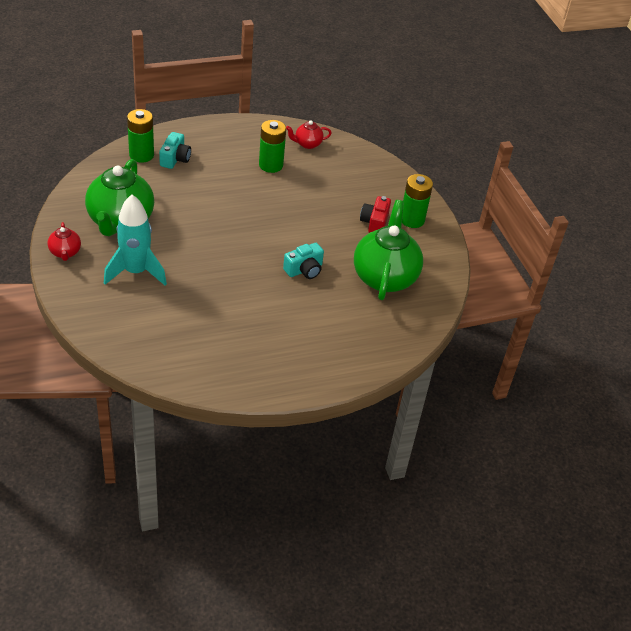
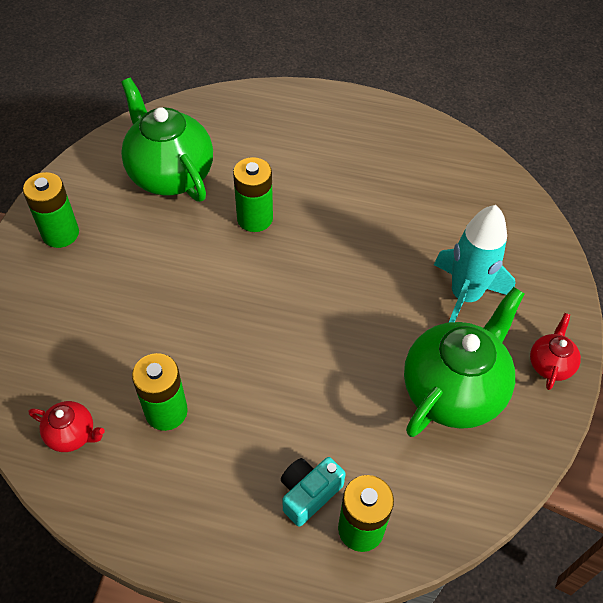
camera: 145 degrees left, 10 degrees up
(304, 270) = (255, 218): turquoise camera -> green battery
(374, 222) = (111, 248): red camera -> none
(384, 277) = (170, 174): green teapot -> green teapot turned 105 degrees clockwise

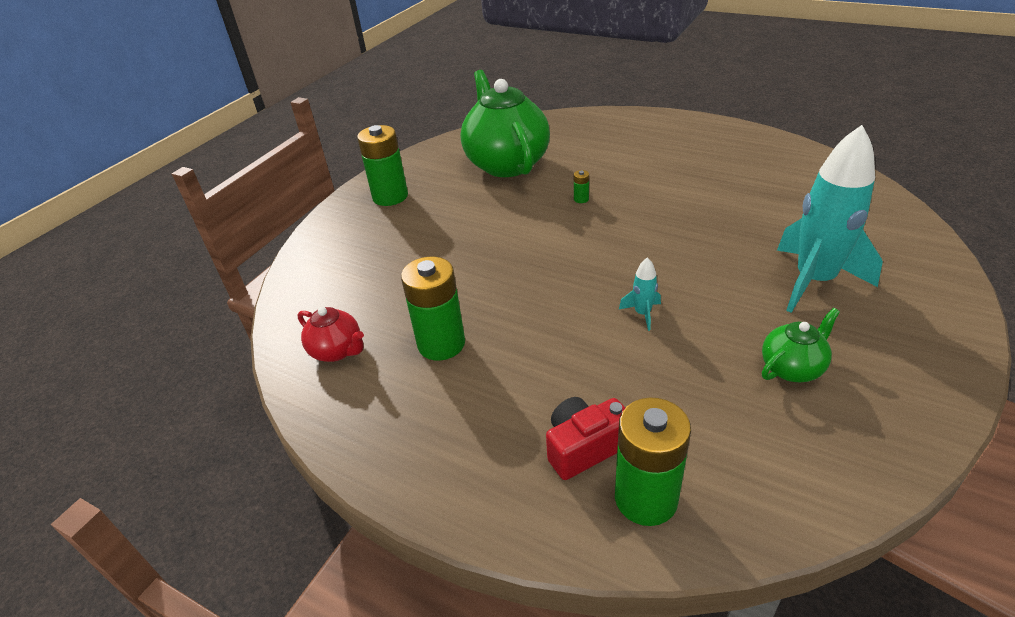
camera: 20 degrees right, 15 degrees down
(255, 218) = (581, 199): green battery -> green battery, size x0.40
(309, 493) = (585, 447): turquoise camera -> red camera
(332, 352) = (642, 314): none -> turquoise rocket
(453, 390) = (792, 368): green teapot -> green teapot, size x0.47
(550, 364) = (930, 358): red teapot -> none

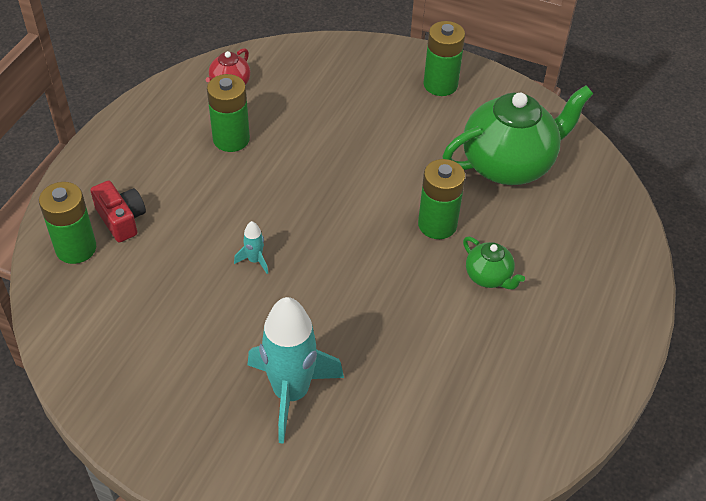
camera: 80 degrees right, 10 degrees up
(581, 199) = (437, 224): green battery -> green battery, size x2.48
(792, 368) = (180, 351): green teapot -> green teapot (489, 277)

